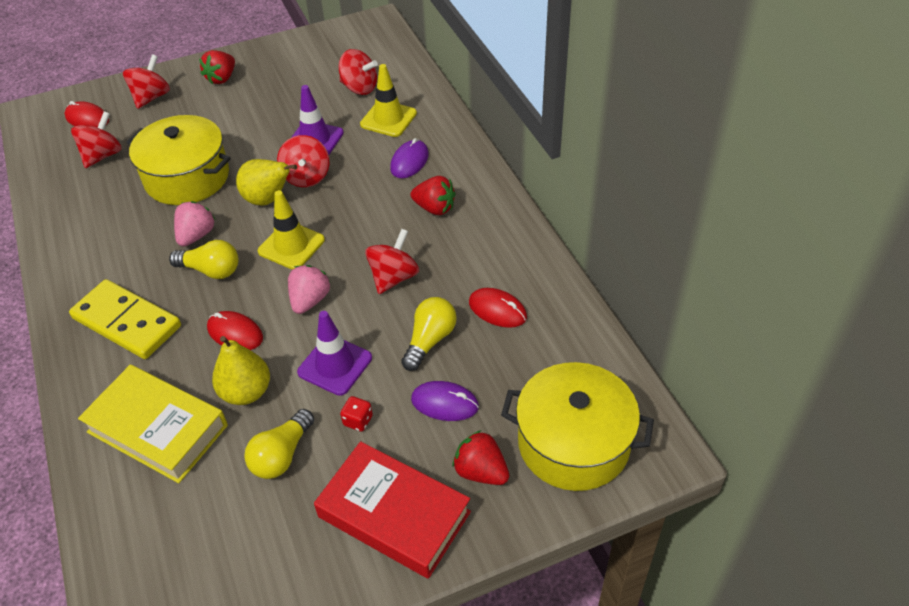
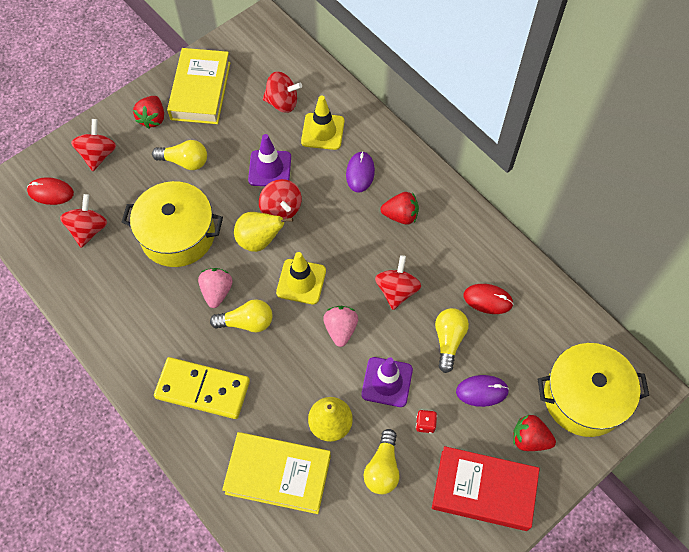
camera: 20 degrees left, 15 degrees up
(232, 118) = (185, 161): none -> yellow light bulb
(235, 333) = (296, 375): red mouse -> none
(282, 64) = (200, 91): none -> yellow book

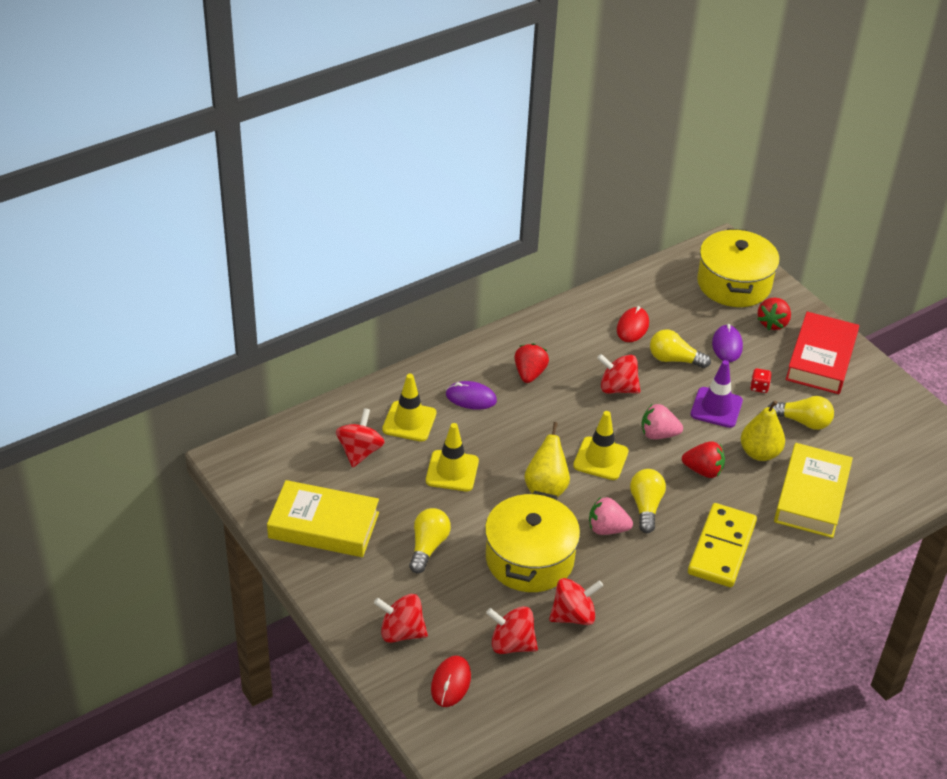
camera: 85 degrees left, 20 degrees down
(152, 119) = (356, 575): red strawberry -> red strawberry (703, 470)
(270, 169) = (452, 471): purple traffic cone -> yellow traffic cone
(281, 209) = (508, 466): red spinning top -> red spinning top (573, 615)

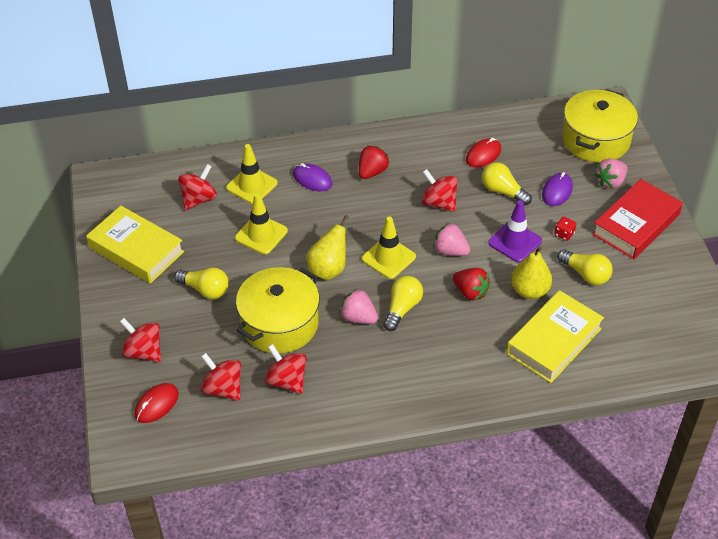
camera: 25 degrees right, 5 degrees up
(428, 546) = (205, 290): yellow light bulb -> yellow light bulb turned 75 degrees clockwise
(573, 615) = (287, 381): red spinning top -> red spinning top turned 135 degrees counterclockwise
(722, 548) = (446, 362): yellow domino -> none
(772, 323) = (610, 182): red strawberry -> pink strawberry

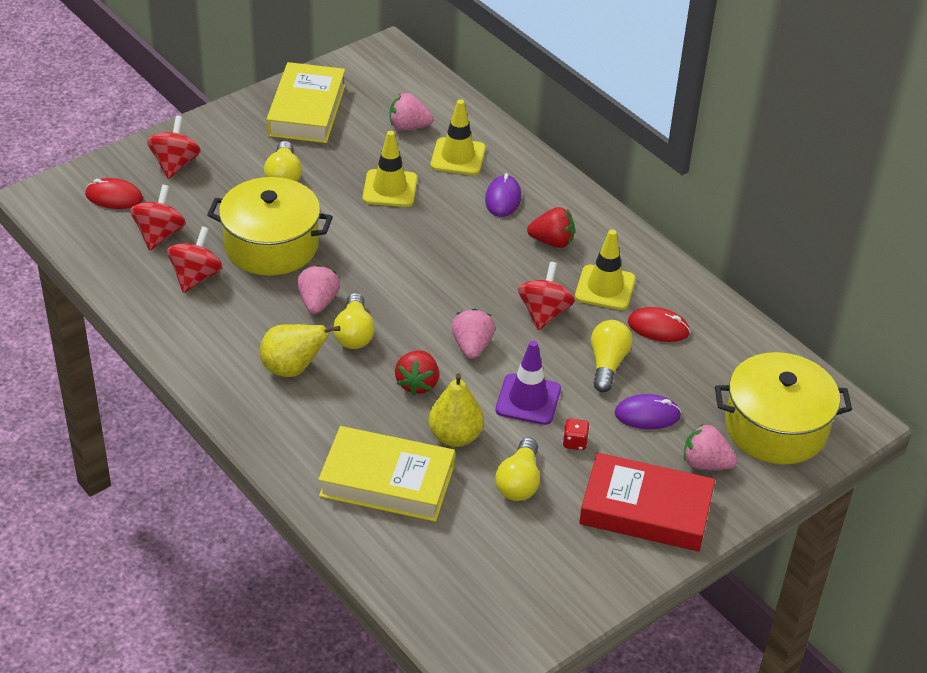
camera: 60 degrees right, 5 degrees down
(199, 199) = (408, 127): red spinning top -> pink strawberry
(328, 269) = (373, 256): yellow pear -> yellow pear (292, 369)
(388, 258) = (424, 298): yellow traffic cone -> yellow traffic cone (605, 288)
(402, 308) = (354, 333): yellow light bulb -> yellow light bulb turned 90 degrees clockwise

